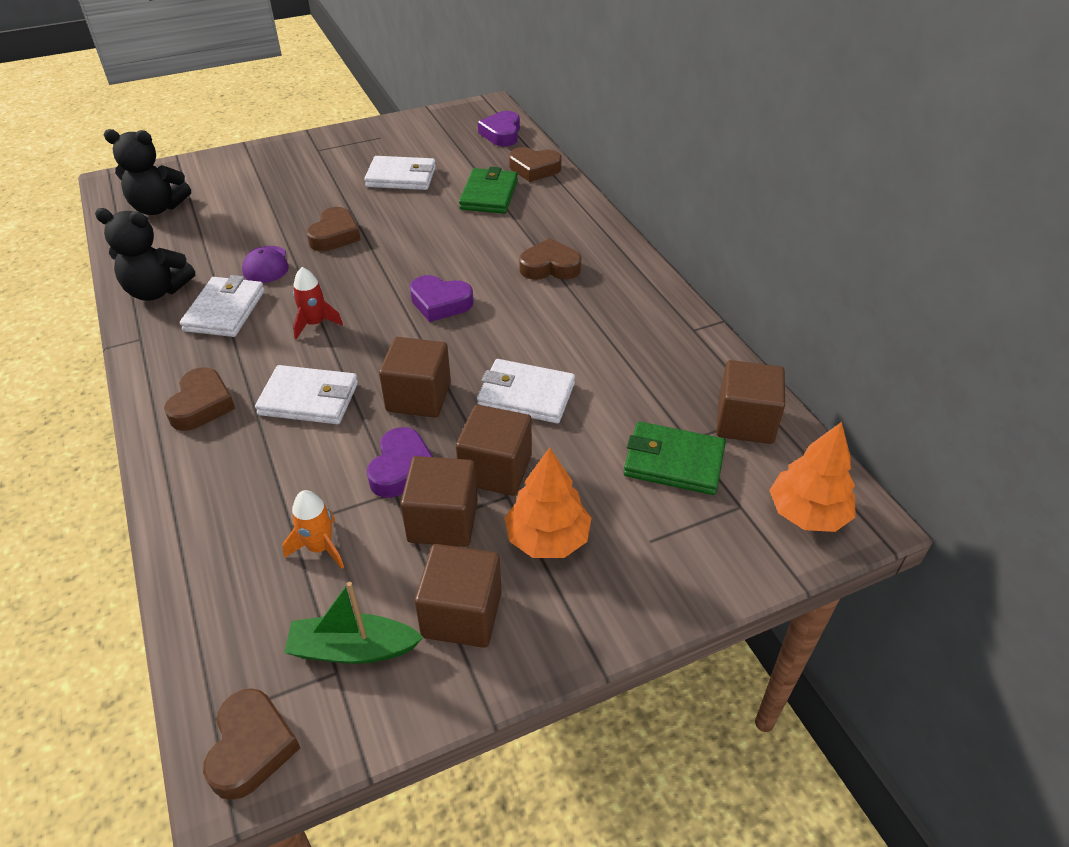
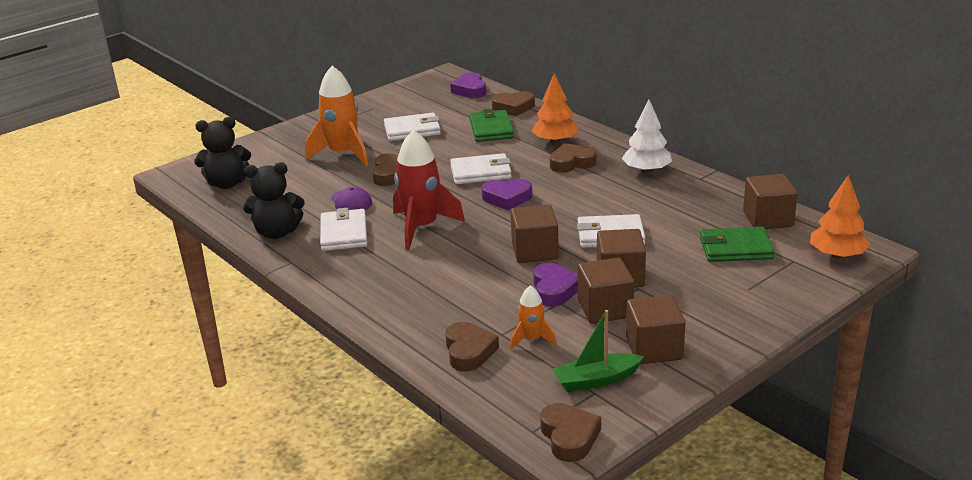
camera: 15 degrees left, 15 degrees down
(202, 405) = (377, 287): brown heart -> brown heart (469, 351)
(305, 194) = (343, 154): none -> orange rocket
(309, 399) = (455, 268): white wallet -> white wallet (481, 172)
(315, 324) = (422, 227): red rocket -> red rocket, size x1.96
(547, 538) = (681, 302): orange tree -> orange tree (555, 141)
(633, 300) = (646, 170): none -> white tree

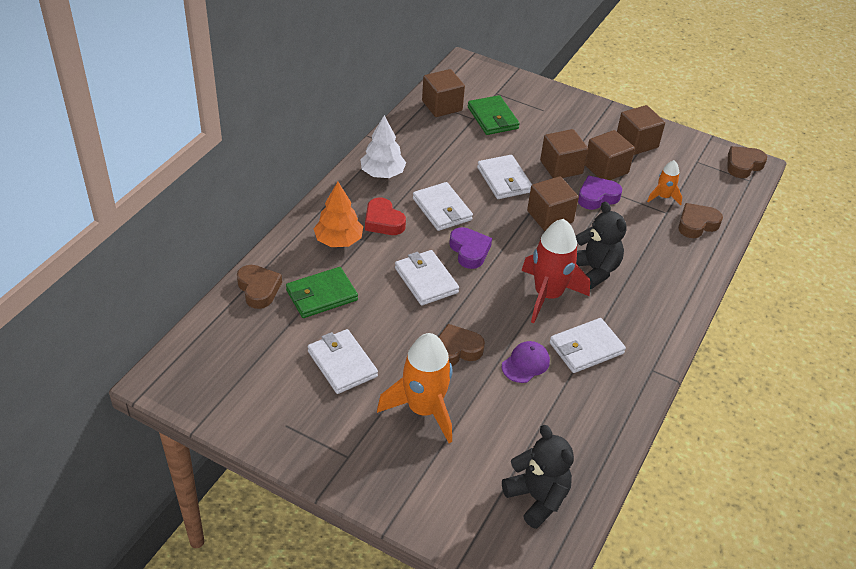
camera: 115 degrees left, 15 degrees up
(277, 232) = (611, 402): black teddy bear -> black teddy bear (594, 270)
(470, 90) = (211, 340): purple heart -> none
(571, 163) = (383, 221): brown heart -> red heart
(576, 193) = (442, 209): none -> white wallet
(596, 380) = (685, 162): green boat -> none
(837, 255) = (479, 76): orange tree -> none

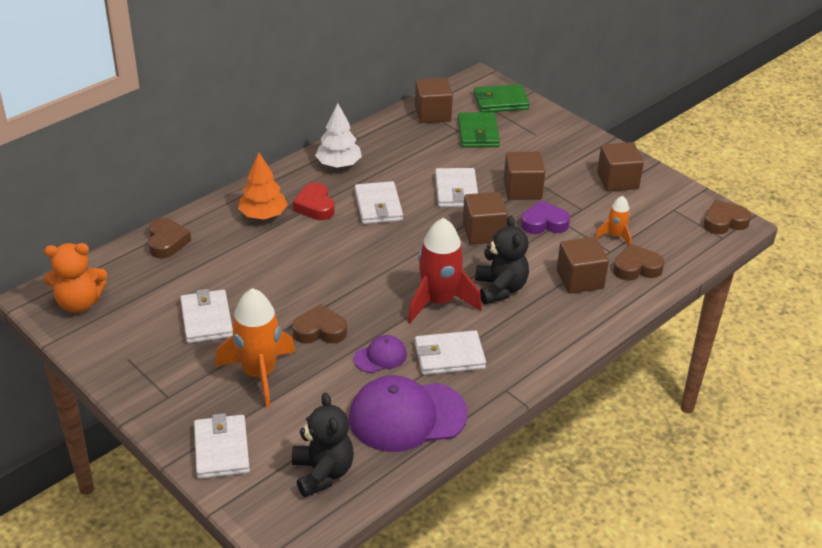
camera: 20 degrees right, 5 degrees down
(204, 376) = (79, 303): none -> orange teddy bear
(321, 295) = (221, 258): green wallet -> green wallet (500, 101)
(426, 280) = (326, 265): white wallet -> white wallet (221, 450)
(469, 251) = (383, 247): purple heart -> none
(581, 419) = (407, 416): none -> purple cap
(606, 169) = (569, 199): brown cube -> brown cube (580, 279)

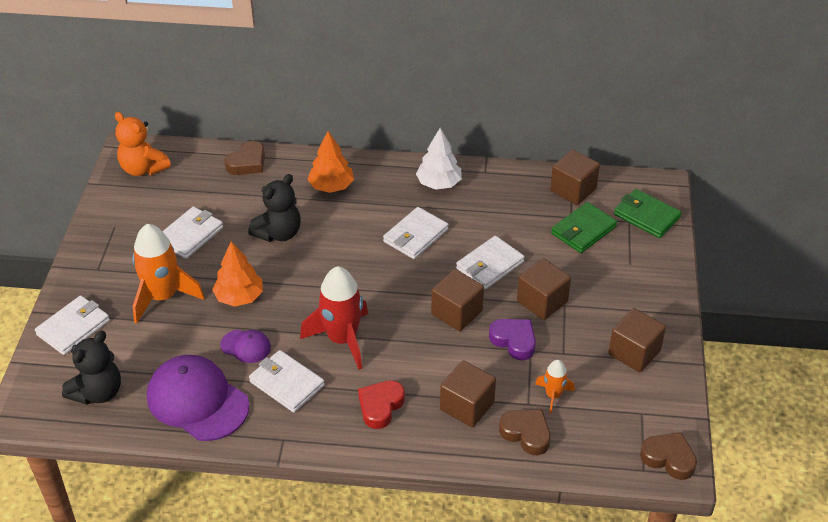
camera: 50 degrees right, 5 degrees up
(315, 206) = (373, 204): red heart -> red heart (380, 406)
(320, 330) = (239, 297): brown heart -> orange tree
(500, 289) = (398, 365): black teddy bear -> black teddy bear (278, 233)

